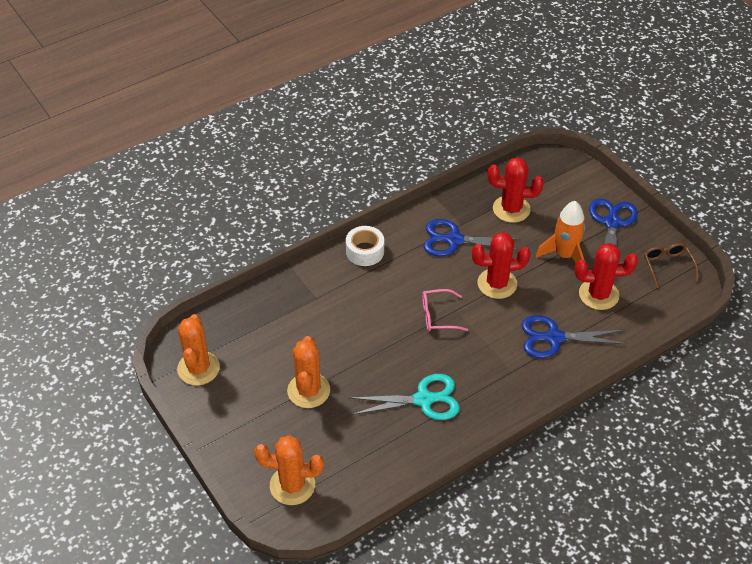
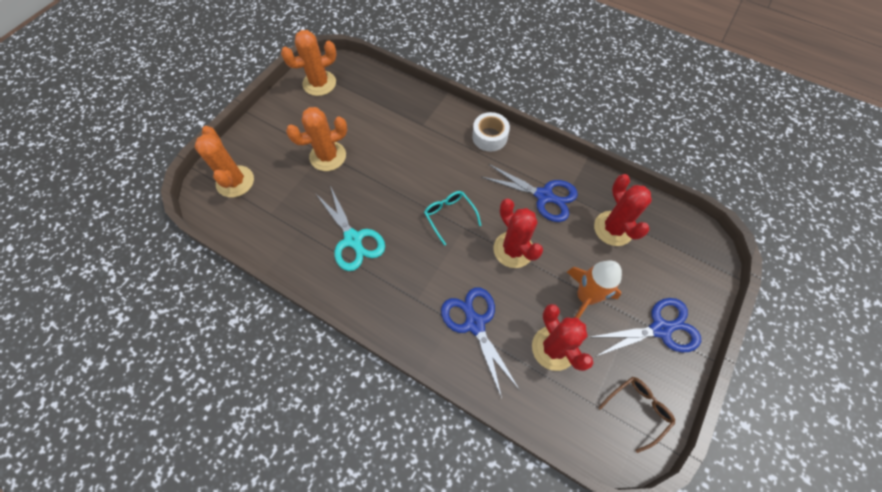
camera: 65 degrees right, 15 degrees up
(438, 316) = (449, 216): pink glasses -> turquoise glasses
(454, 240) = (544, 196): blue scissors -> blue scissors turned 135 degrees clockwise

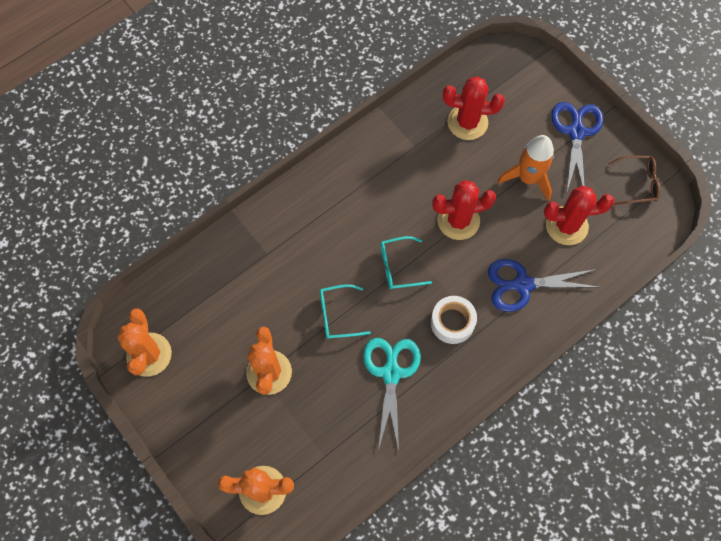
camera: 70 degrees left, 5 degrees up
(353, 239) = (391, 373): turquoise scissors -> turquoise scissors turned 75 degrees counterclockwise
(390, 186) = (338, 315): none -> turquoise glasses
(489, 137) = (314, 190): white tape -> white tape (452, 322)
(544, 196) = (409, 168): blue scissors -> none
(638, 409) = (637, 183): brown glasses -> brown glasses turned 105 degrees clockwise

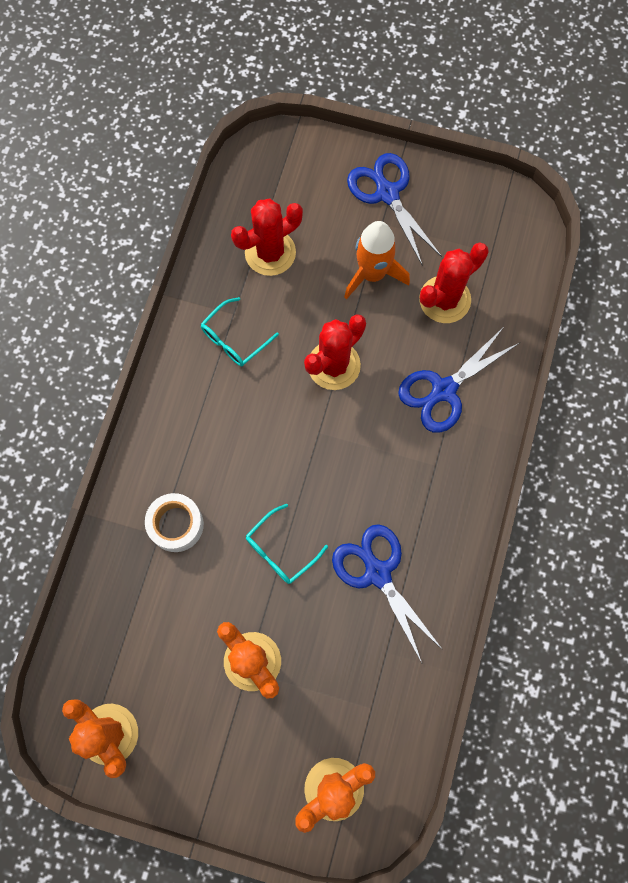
camera: 35 degrees left, 5 degrees up
(391, 373) = (378, 573): turquoise scissors -> blue scissors
(398, 266) = (307, 455): turquoise glasses -> turquoise glasses (234, 339)
(452, 322) = (402, 477): white tape -> white tape (176, 525)
(637, 183) = (483, 210): brown glasses -> none

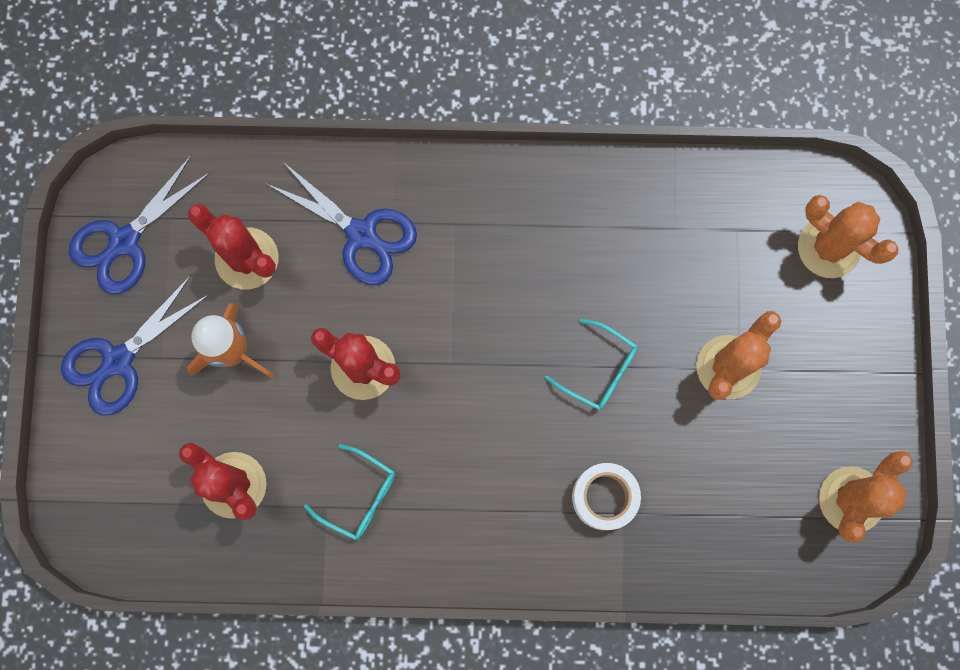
camera: 105 degrees left, 5 degrees up
(378, 573) = (594, 257): blue scissors -> blue scissors (124, 241)

